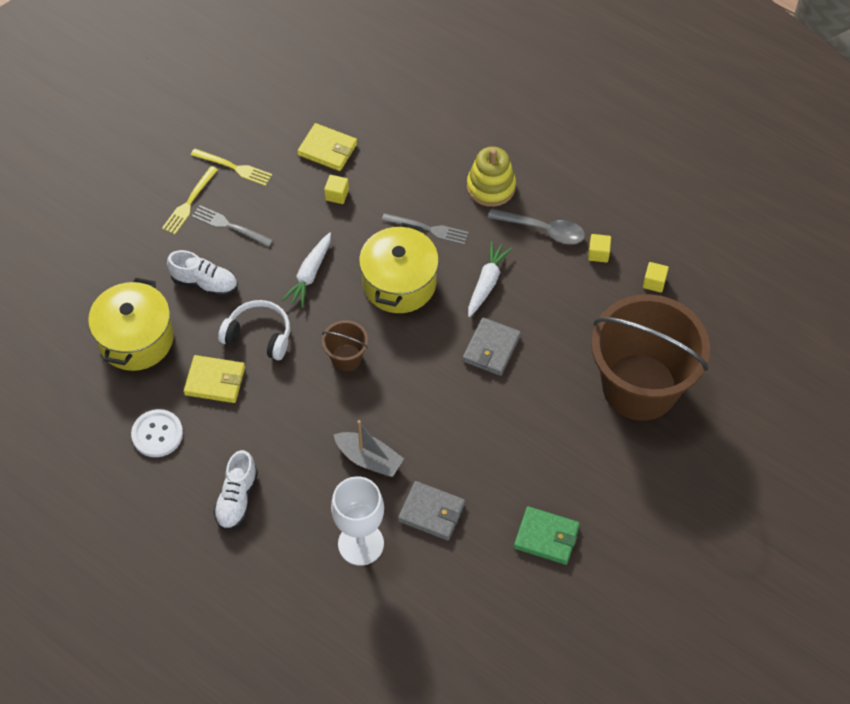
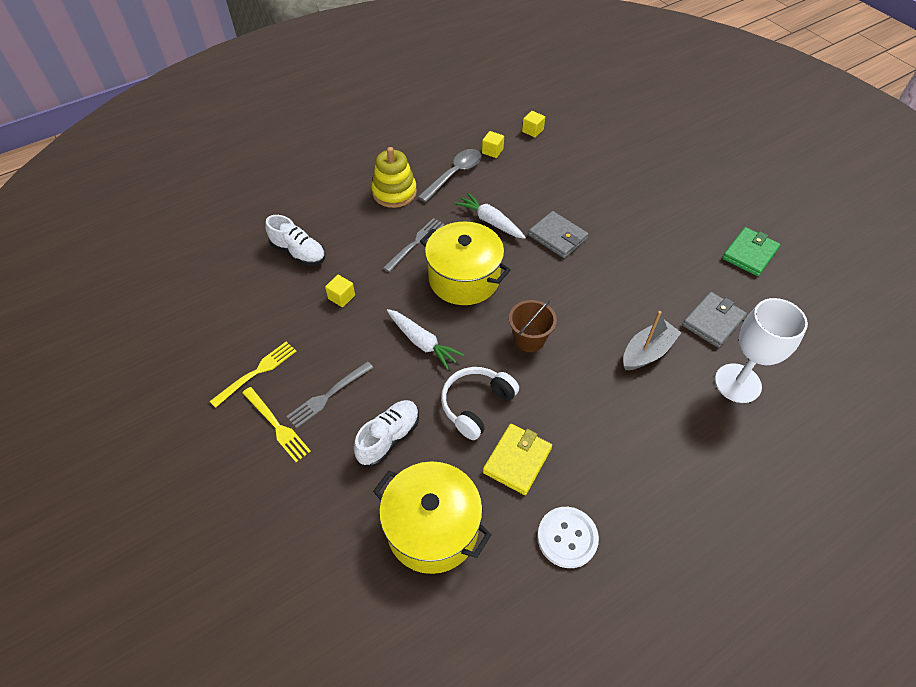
camera: 70 degrees left, 5 degrees down
(237, 498) = (667, 477): white shoe -> white shoe (298, 252)
(327, 149) = (284, 290): yellow wallet -> none
(639, 387) = (624, 164): brown bucket -> none

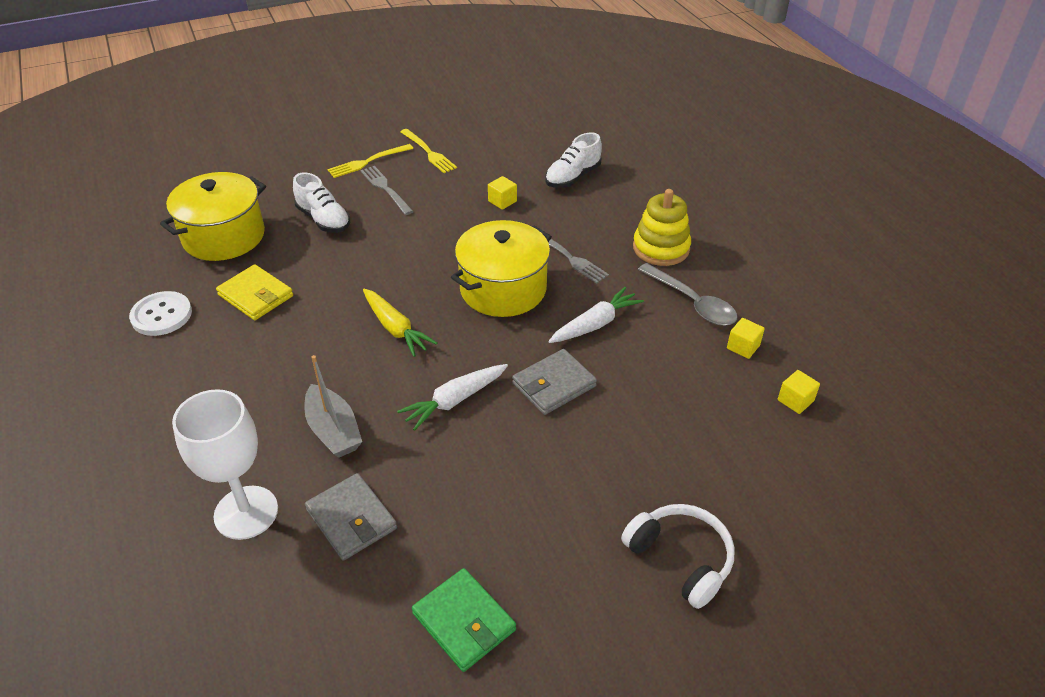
camera: 100 degrees right, 10 degrees down
(422, 342) = (423, 249): white carrot -> white carrot (454, 401)
(476, 405) = (331, 277): white headphones -> white headphones (681, 558)
(529, 339) = (395, 328): brown bucket -> yellow carrot

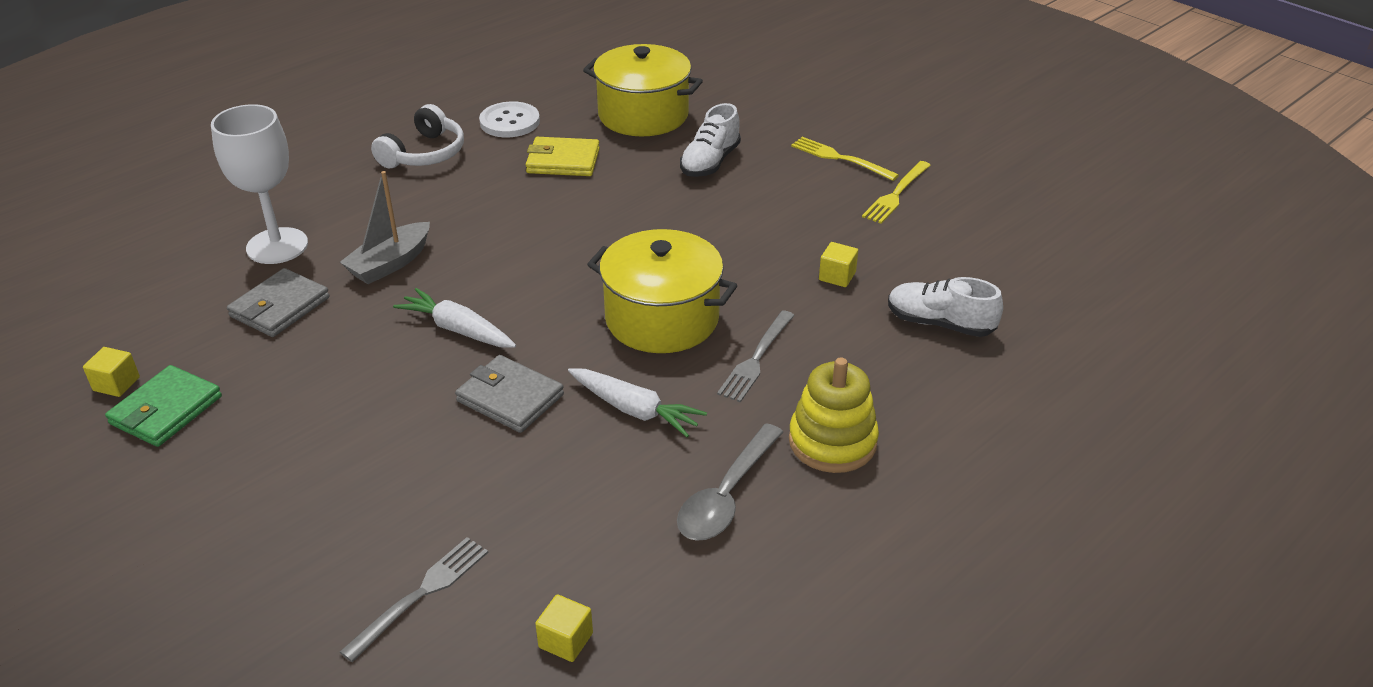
camera: 70 degrees right, 5 degrees down
(256, 295) = (563, 161): yellow wallet -> yellow wallet turned 75 degrees clockwise
(385, 188) = (797, 184): grey fork -> grey fork (422, 593)
(395, 328) = (554, 259): yellow carrot -> none
(681, 558) = (262, 560): white headphones -> white headphones (424, 153)
(743, 347) = (656, 565): yellow cube -> yellow cube (116, 384)

